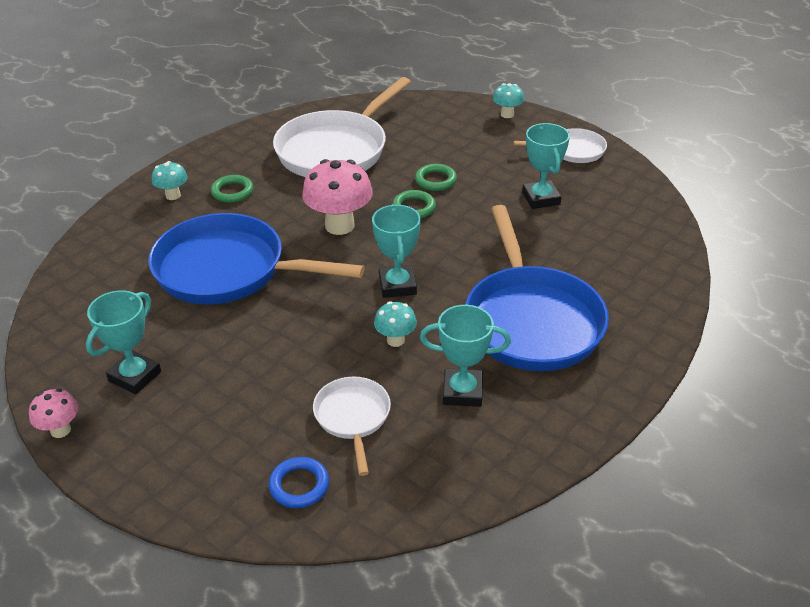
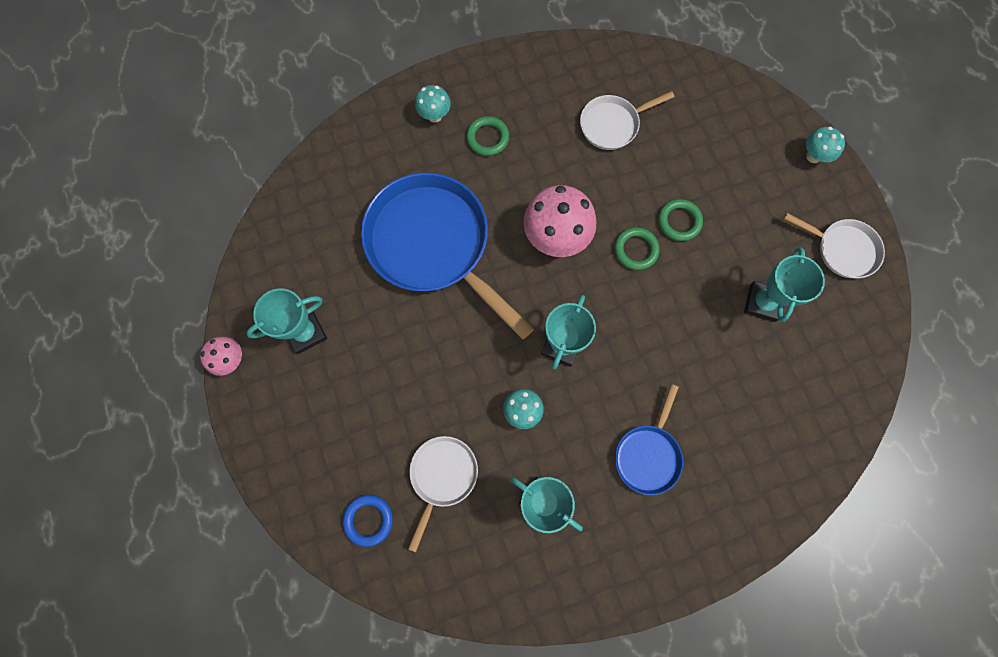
camera: 30 degrees right, 35 degrees up
(336, 150) = (612, 124): white pan -> white pan, size x0.50
(531, 320) = (648, 454): blue pan -> blue pan, size x0.50

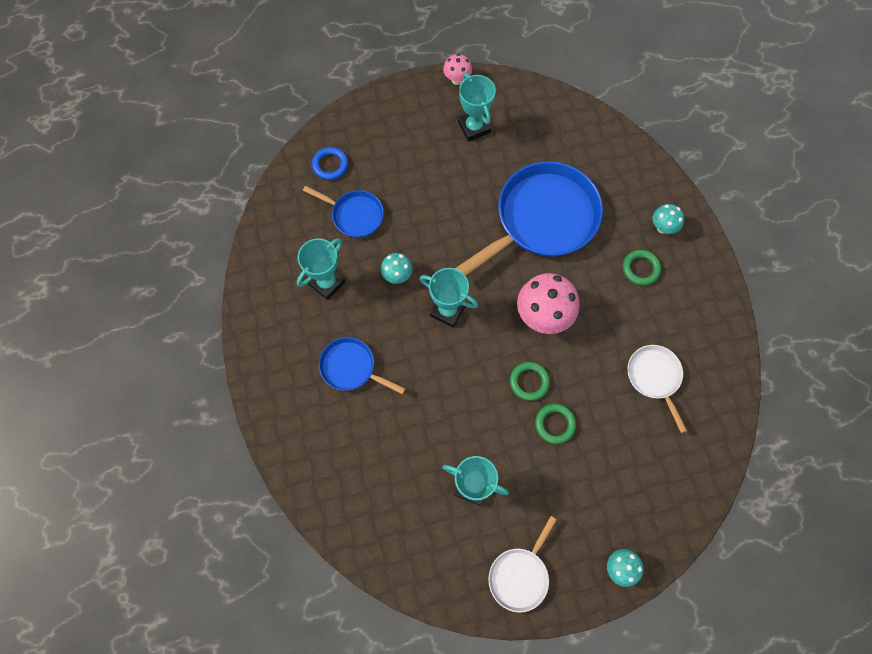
camera: 95 degrees right, 5 degrees down
(442, 476) = (354, 215): white pan -> blue pan

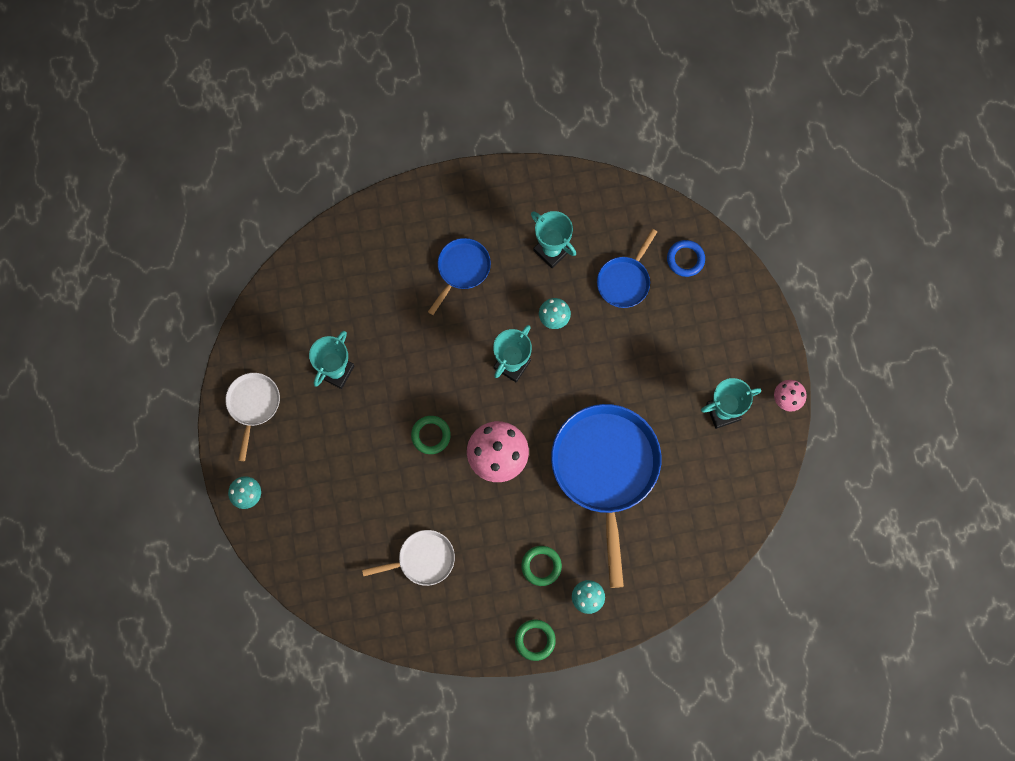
camera: 95 degrees right, 5 degrees up
(520, 575) = (253, 405): white pan -> white pan turned 60 degrees clockwise
(541, 220) = (605, 470): blue pan -> blue pan turned 150 degrees counterclockwise
(555, 424) = (386, 454): green ring -> green ring (535, 640)

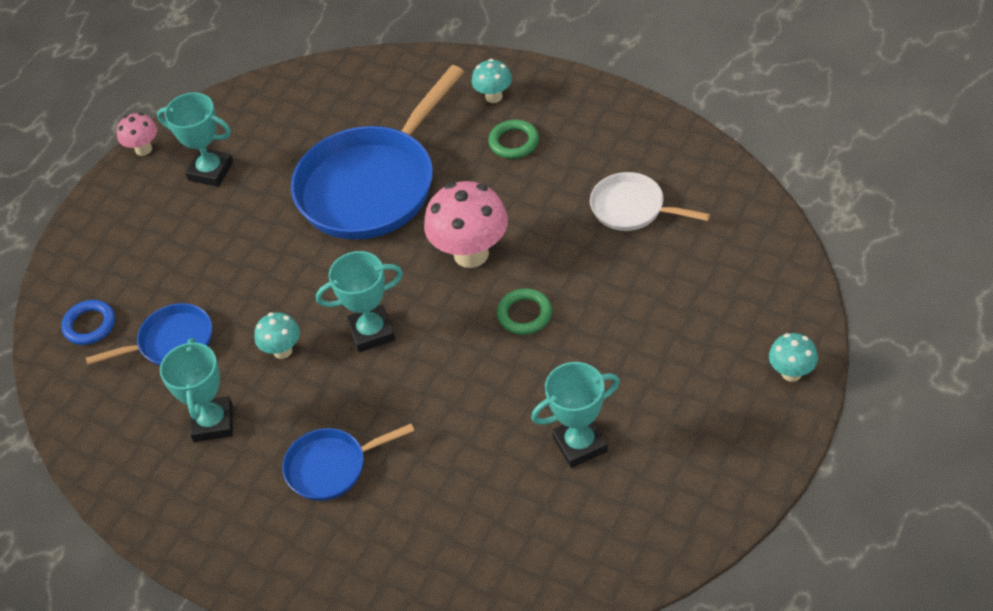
camera: 135 degrees left, 25 degrees down
(253, 405) = (715, 467): white pan -> none
(535, 640) = (575, 91): green ring -> none

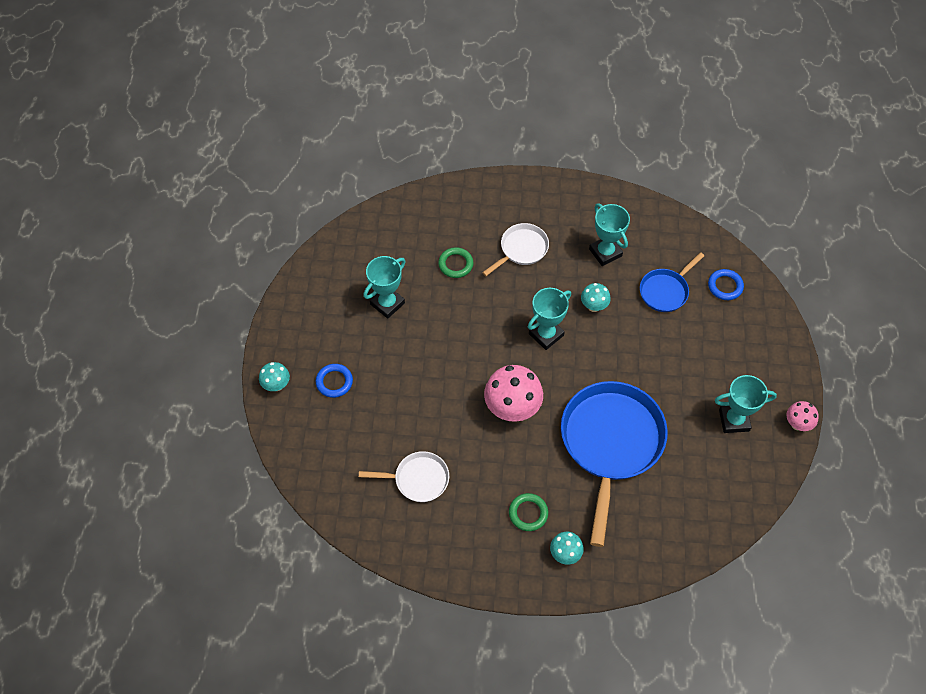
camera: 150 degrees right, 10 degrees up
(332, 467) = (521, 249): blue pan -> white pan
(524, 314) = (456, 375): green ring -> green ring (455, 264)
(703, 354) = (334, 382): none -> blue ring

